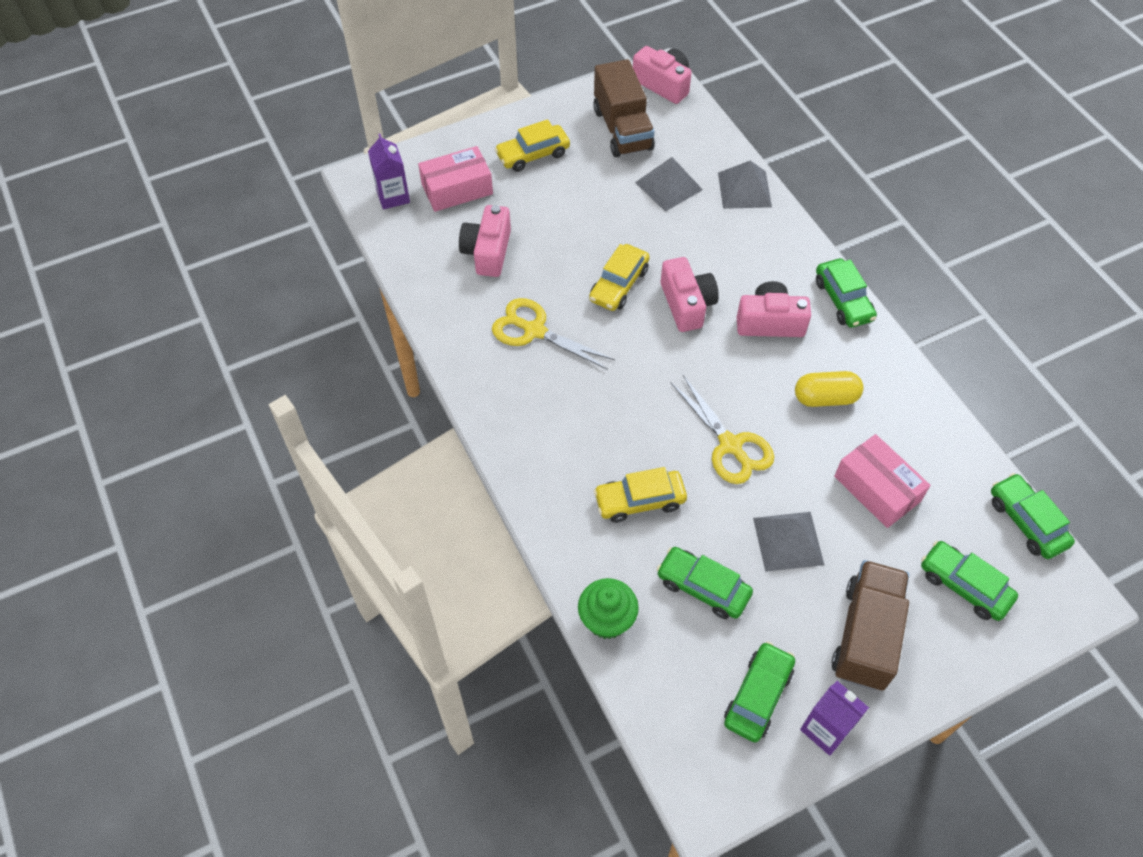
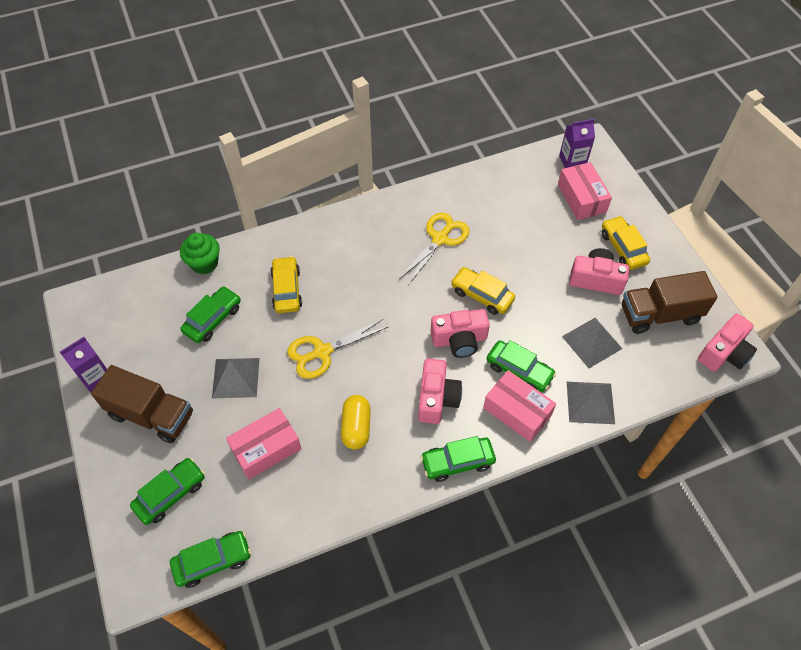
camera: 95 degrees right, 0 degrees up
(487, 252) = (517, 215): pink camera -> pink camera (596, 279)
(758, 696) = (129, 340): green car -> green car (519, 370)
(769, 250) = (517, 411): none -> pink box

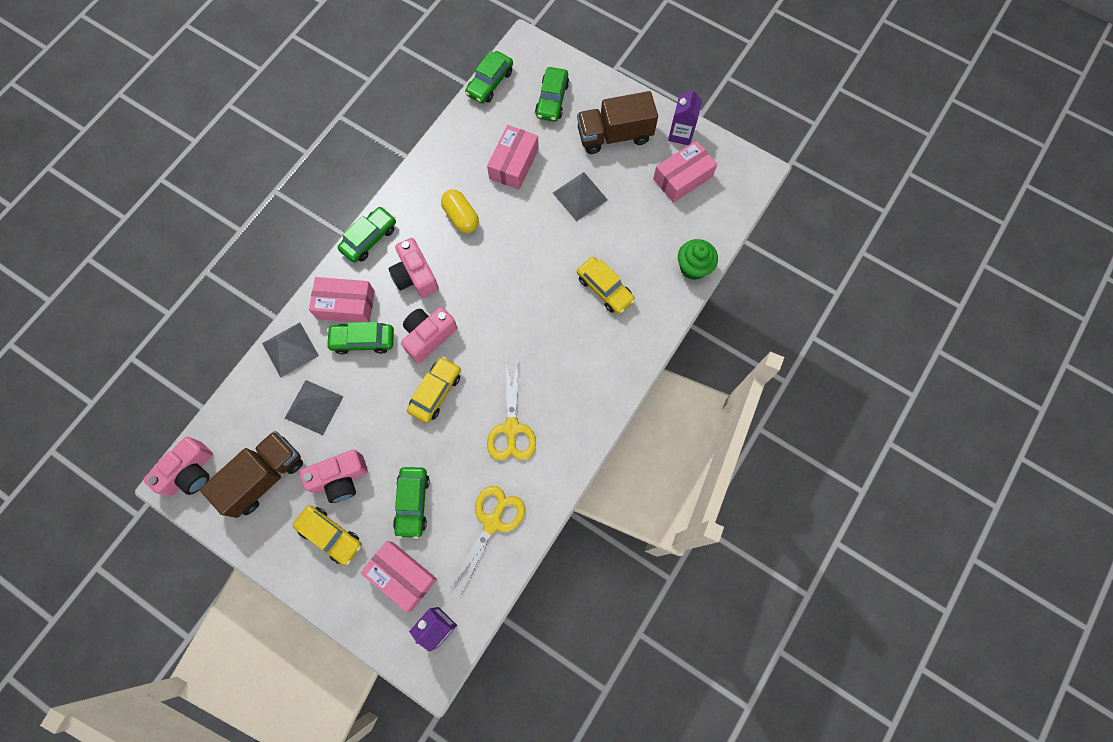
camera: 145 degrees right, 15 degrees up
(137, 337) = (682, 178): none -> pink box
(213, 319) = (639, 227): green car -> green car (412, 503)
(322, 352) = (531, 256): yellow scissors -> yellow scissors (492, 523)
(482, 295) = (436, 392): yellow car -> yellow car turned 60 degrees counterclockwise
(724, 353) = (190, 472): pink camera -> pink camera turned 150 degrees counterclockwise

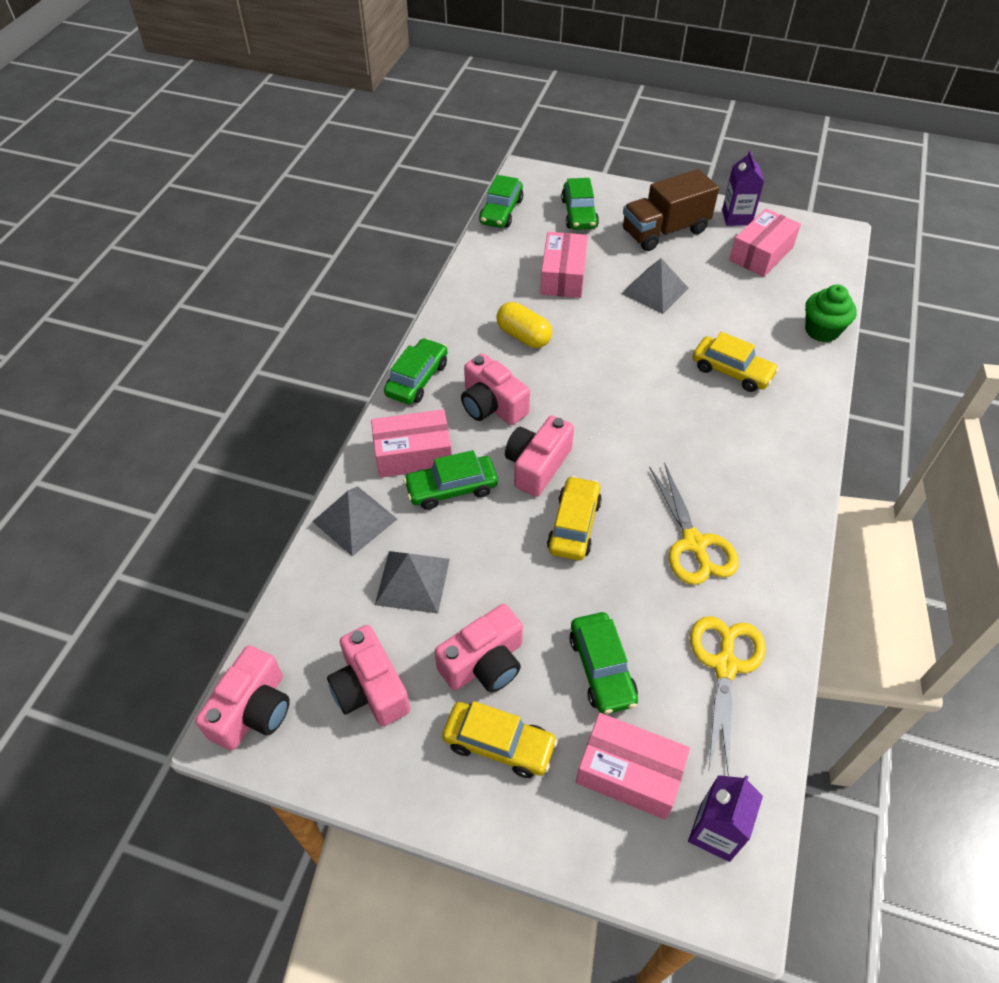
camera: 15 degrees left, 20 degrees down
(264, 477) = (370, 689): brown truck -> pink camera

